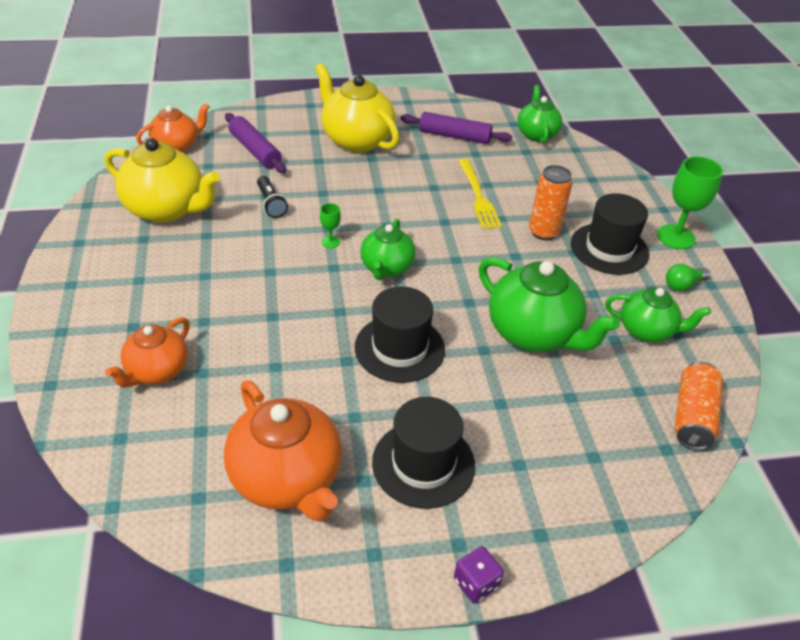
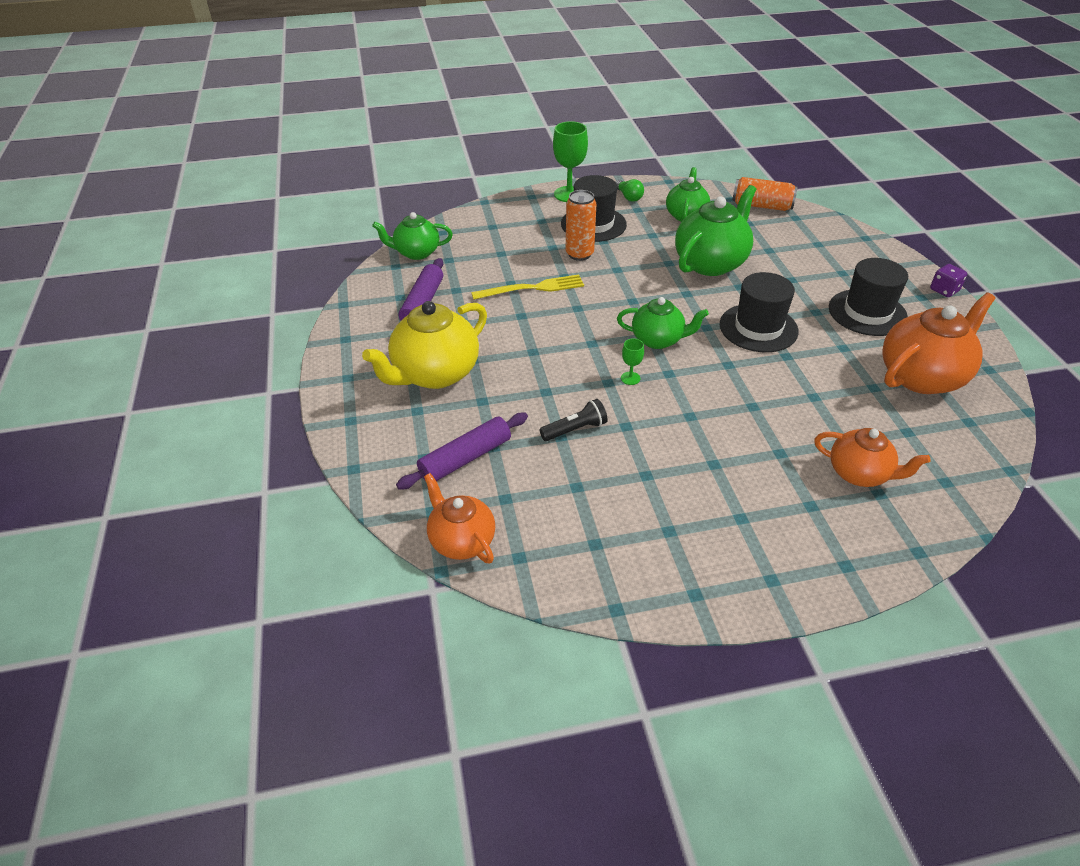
camera: 90 degrees left, 0 degrees up
(167, 209) = (607, 520): yellow teapot -> none

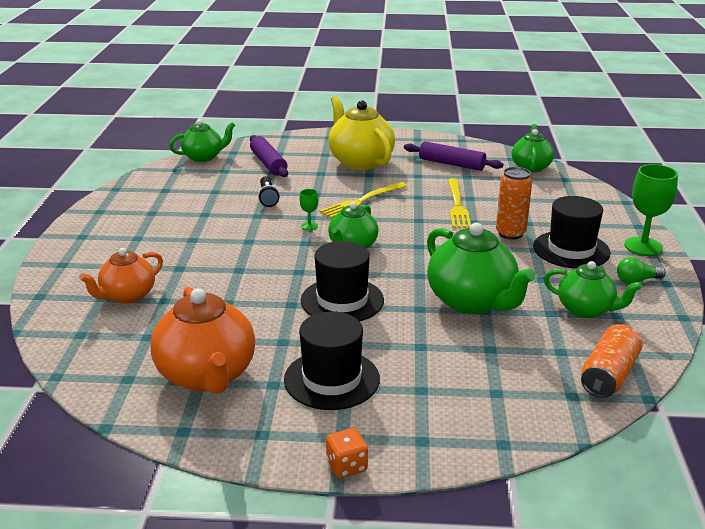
camera: 105 degrees right, 15 degrees down
(461, 540) = (204, 157): orange teapot -> green teapot
(550, 352) = (362, 201): none -> yellow fork
(944, 290) = (346, 466): purple dice -> orange dice

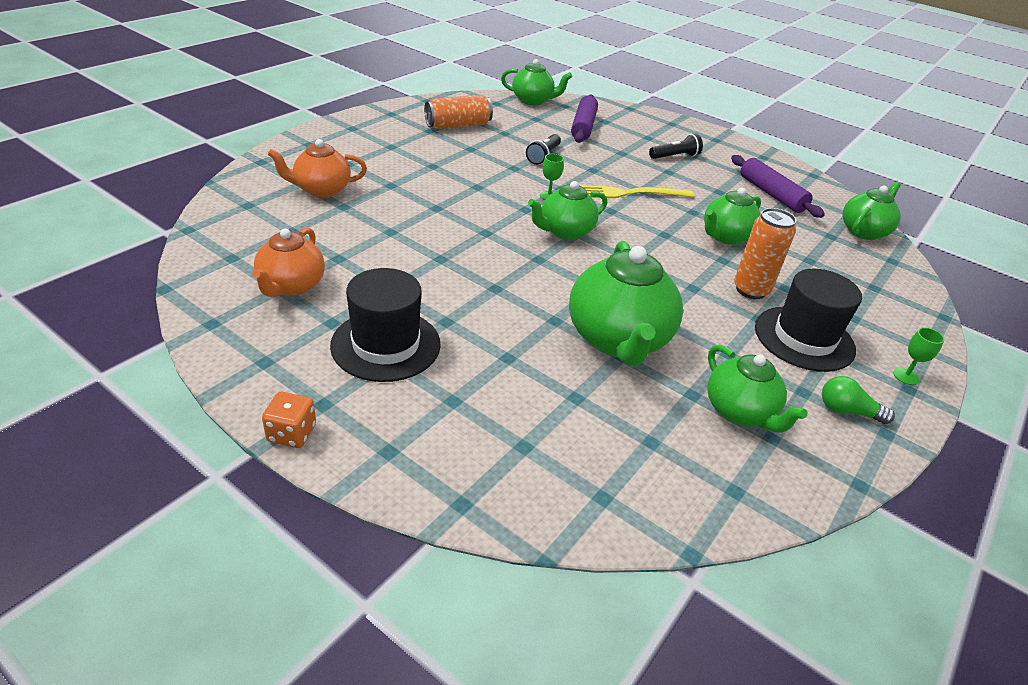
camera: 30 degrees right, 10 degrees up
(207, 375) = (291, 286): orange teapot -> orange teapot, size x0.62
(342, 300) = (490, 277): black hat -> none
(360, 161) = (675, 156): yellow teapot -> black flashlight
(457, 205) = (725, 237): yellow fork -> green teapot
(609, 375) = (676, 499): orange can -> orange can (458, 125)
(643, 246) = (905, 376): green goblet -> green goblet, size x0.48

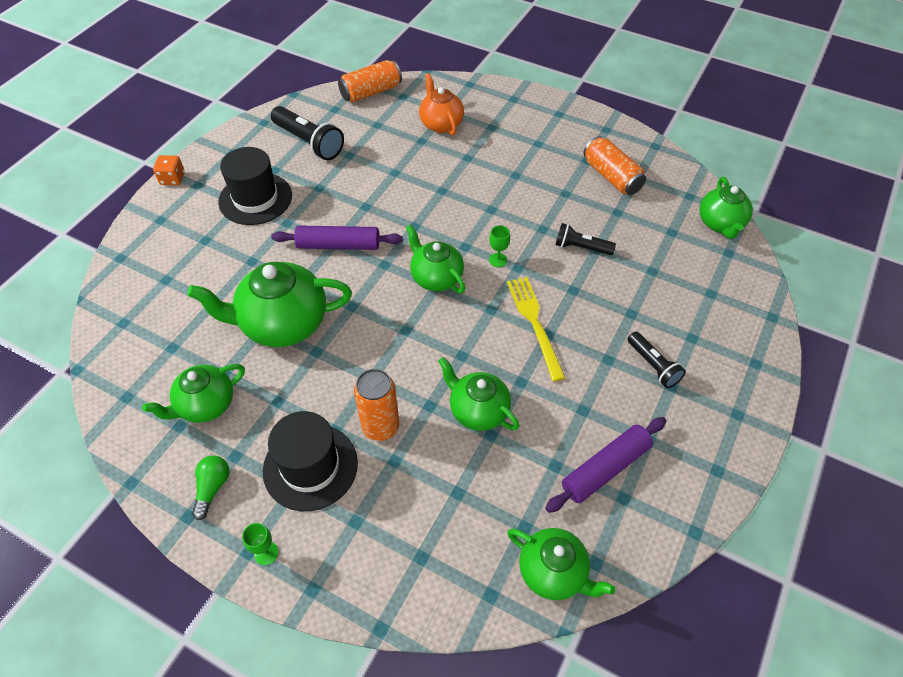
camera: 85 degrees right, 15 degrees up
(218, 225) = (371, 92): none -> orange can
(291, 286) = (309, 142): orange teapot -> black flashlight
(583, 126) = (679, 274): purple rolling pin -> purple rolling pin (338, 245)

